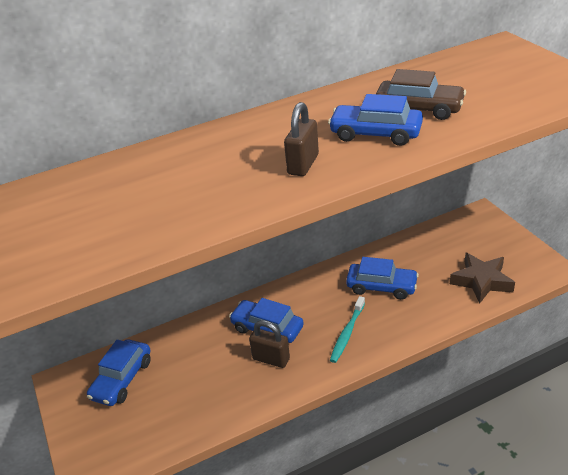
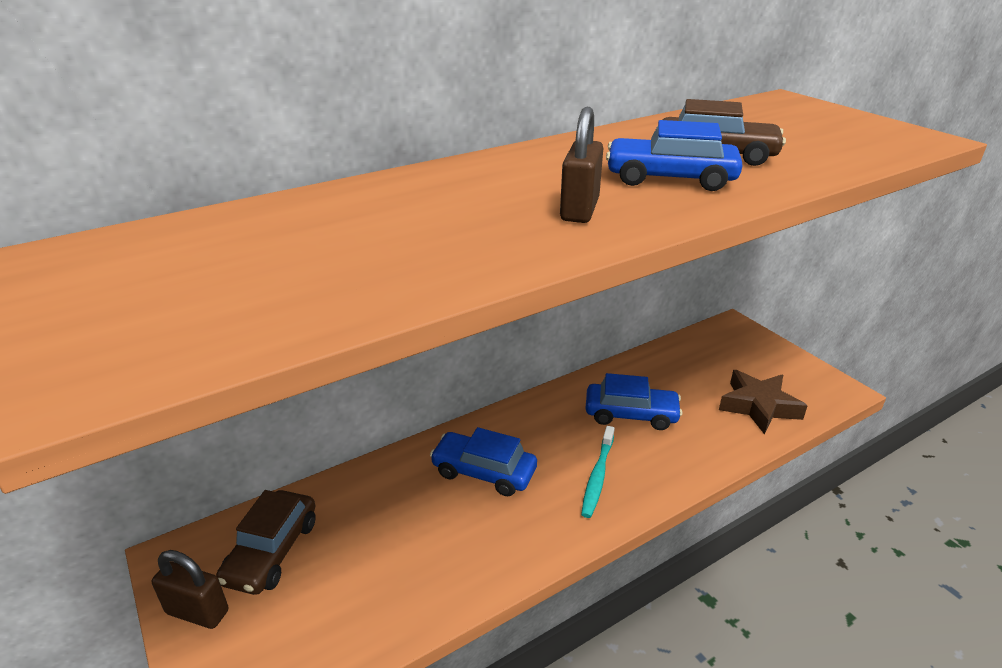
camera: 10 degrees left, 5 degrees down
(122, 379) = (272, 551): blue car -> brown car
(271, 359) = (496, 515): brown padlock -> brown padlock (197, 612)

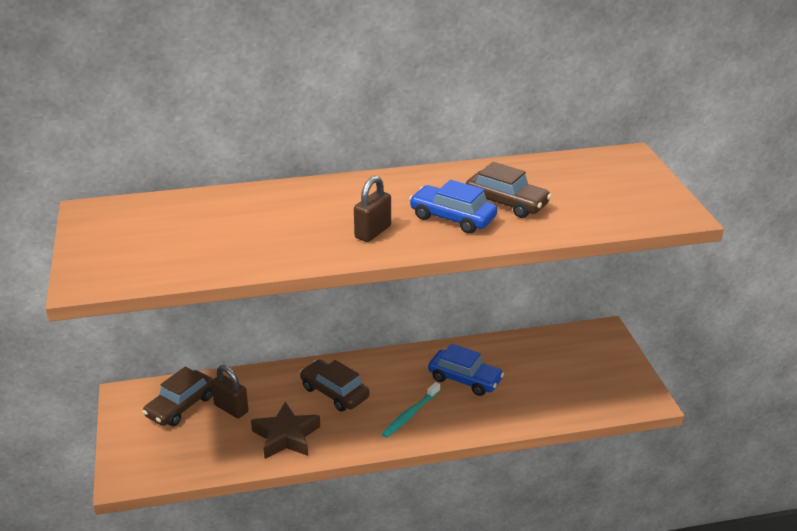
camera: 20 degrees right, 0 degrees up
(197, 612) = (129, 427): brown padlock -> brown padlock (231, 408)
(484, 472) = (334, 393): blue car -> brown car
(758, 406) = (569, 397): brown star -> brown star (286, 436)

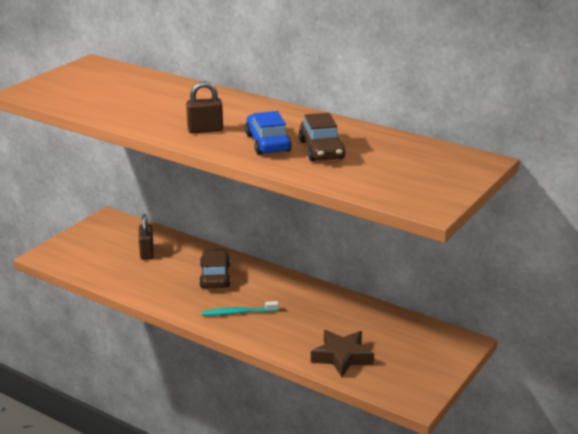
camera: 45 degrees right, 5 degrees down
(181, 406) = (124, 237): brown car -> none
(286, 436) = (150, 283): brown star -> brown star (342, 357)
(465, 379) = (307, 314): blue car -> none

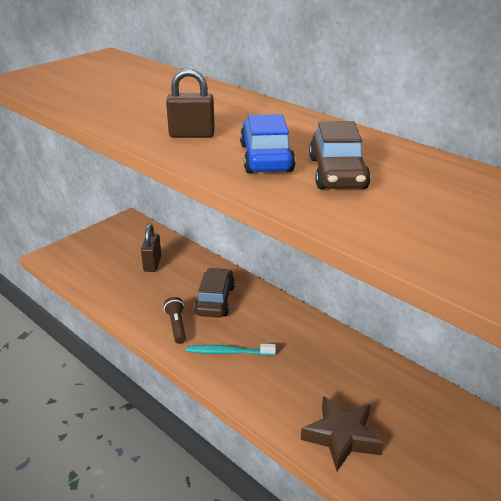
camera: 10 degrees right, 5 degrees up
(186, 298) = (176, 326): none -> brown flashlight

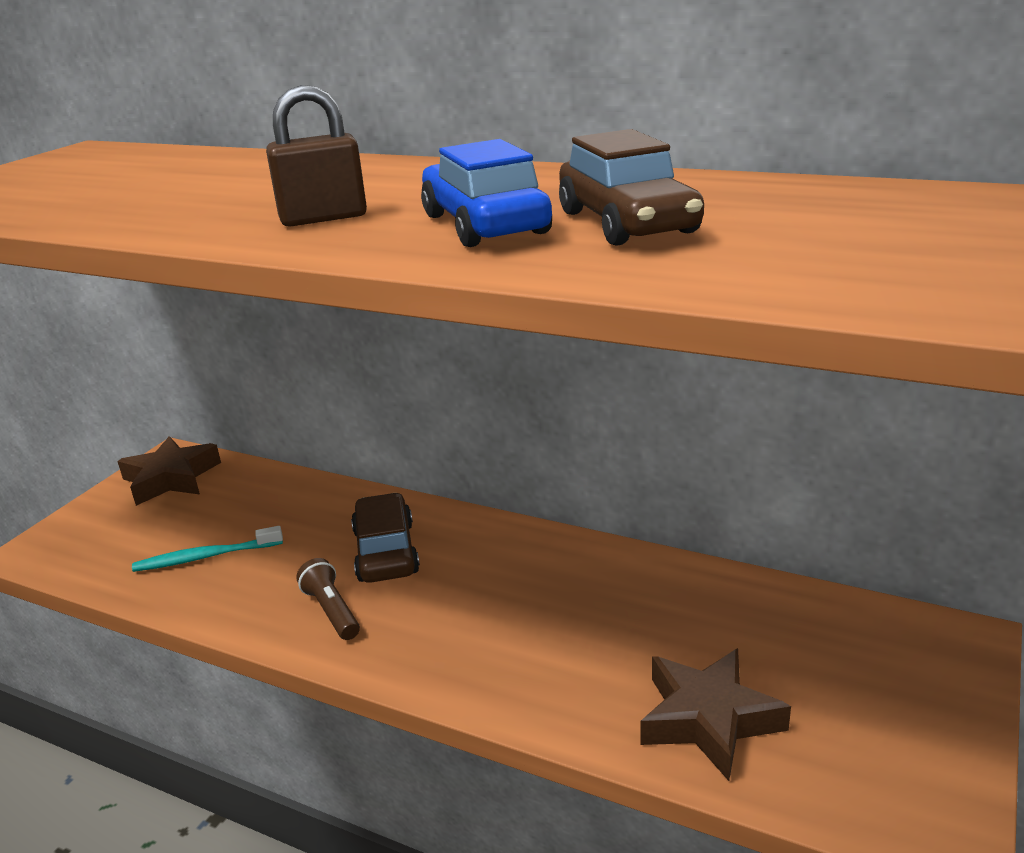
camera: 15 degrees left, 5 degrees down
(124, 232) = (171, 478): none -> brown star
(152, 264) = (245, 518): brown padlock -> none
(229, 352) = (447, 631): turquoise toothbrush -> turquoise toothbrush (206, 557)

